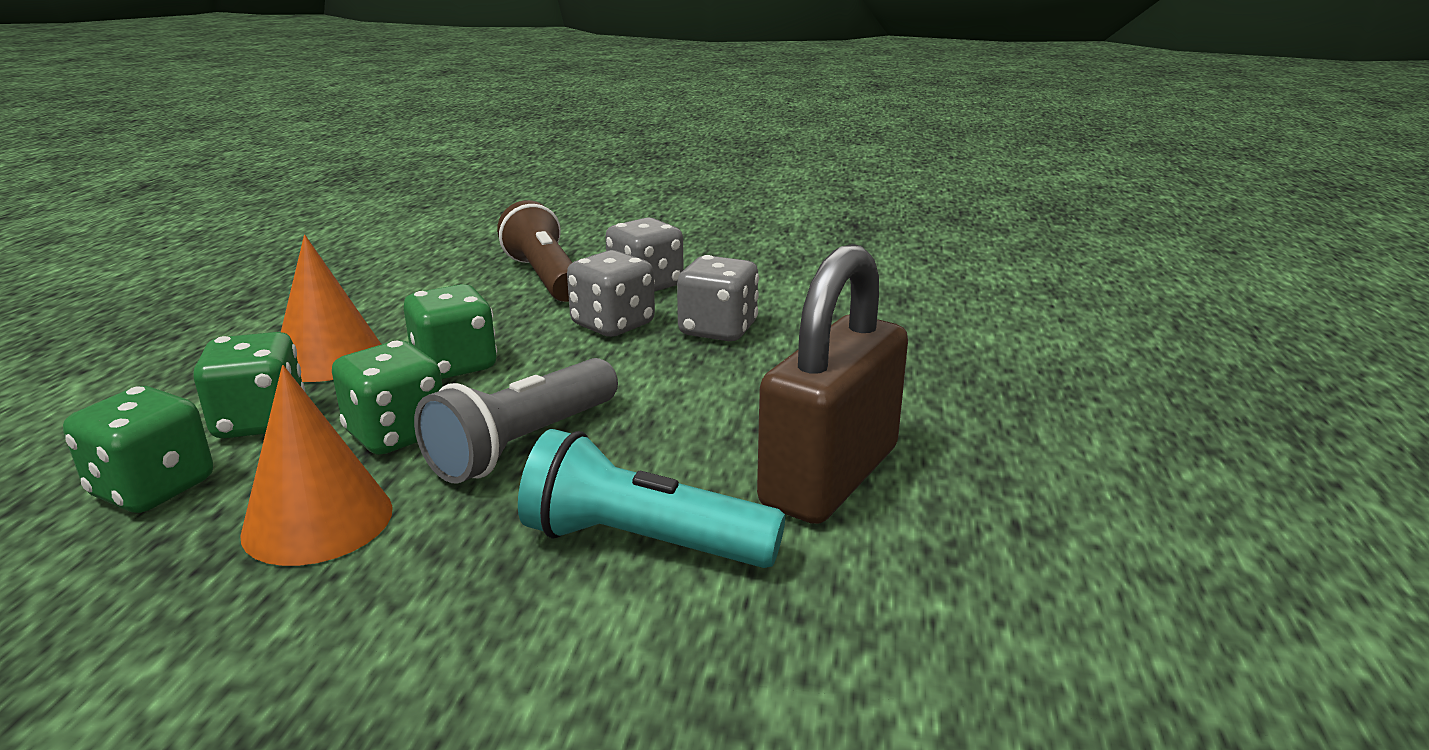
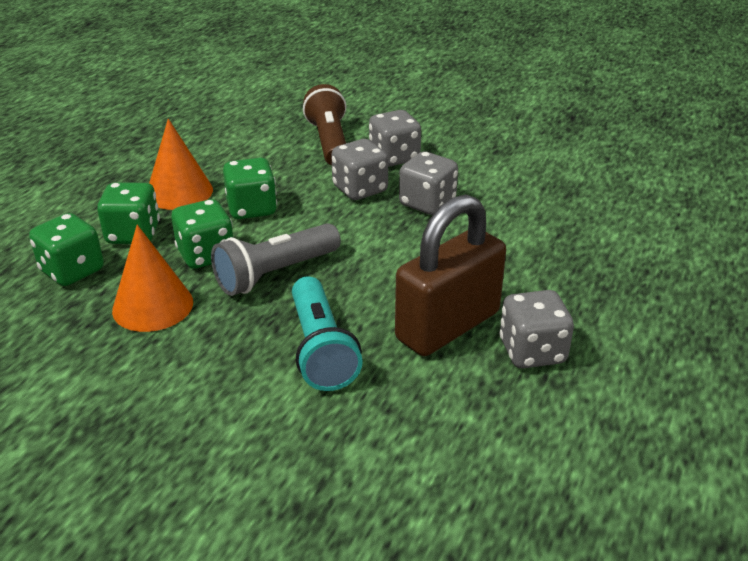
camera: 15 degrees right, 10 degrees up
(642, 542) = (321, 349): turquoise flashlight -> turquoise flashlight turned 135 degrees counterclockwise
(976, 492) = (532, 352): none -> grey dice

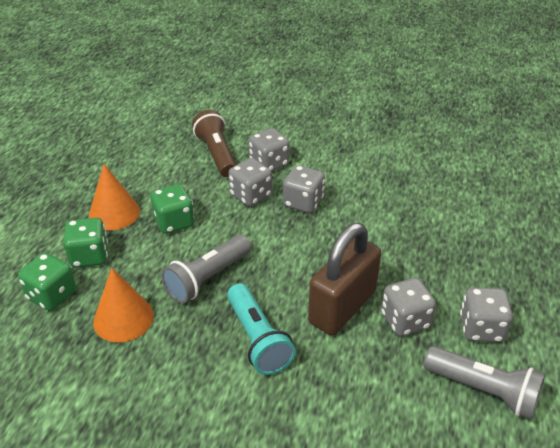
camera: 10 degrees left, 5 degrees up
(206, 255) = (151, 268): green dice -> none
(626, 450) = (483, 391): none -> grey flashlight
(641, 374) = (481, 328): none -> grey dice

